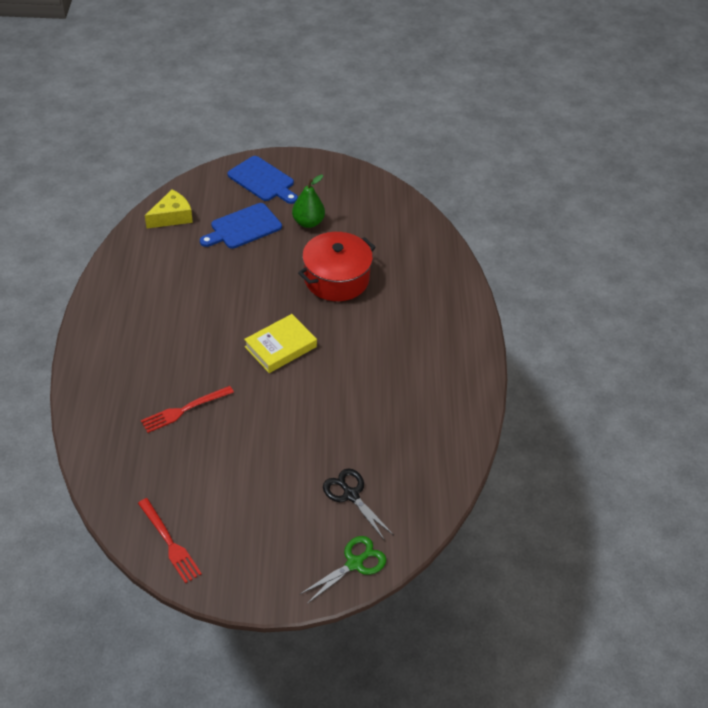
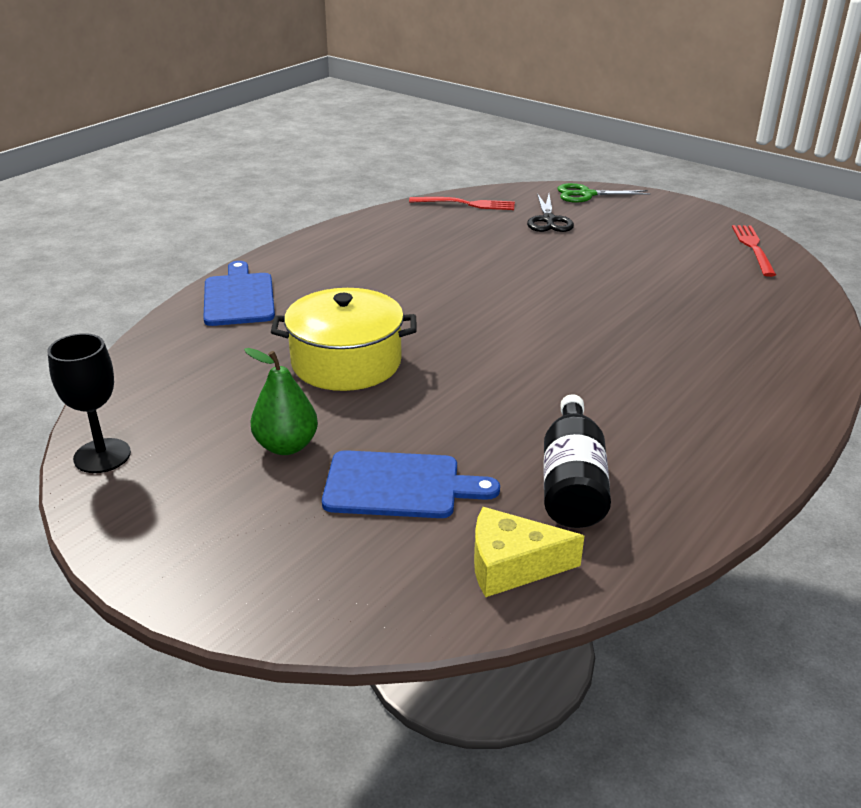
camera: 140 degrees left, 15 degrees down
(173, 262) = (572, 483): none -> black bottle
(184, 410) = (677, 319): red fork -> red fork (466, 204)
(263, 180) = (266, 556): blue cutting board -> blue cutting board (239, 297)
(280, 347) = (504, 328): yellow book -> none
(336, 279) = (346, 362): red pot -> yellow pot
(373, 184) = (102, 456): none -> black goblet

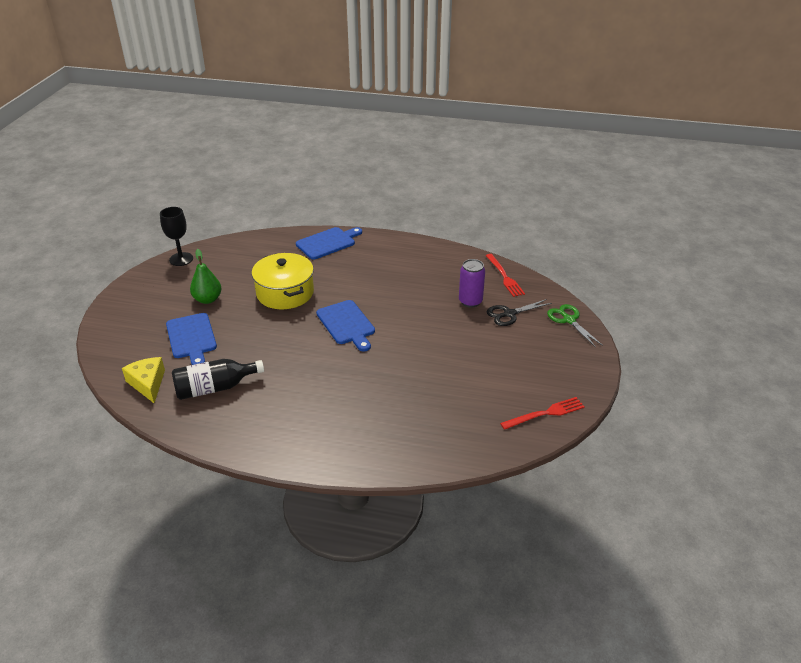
camera: 65 degrees right, 5 degrees up
(482, 327) = (347, 324): none -> blue cutting board
(502, 235) = (470, 301): none -> purple can

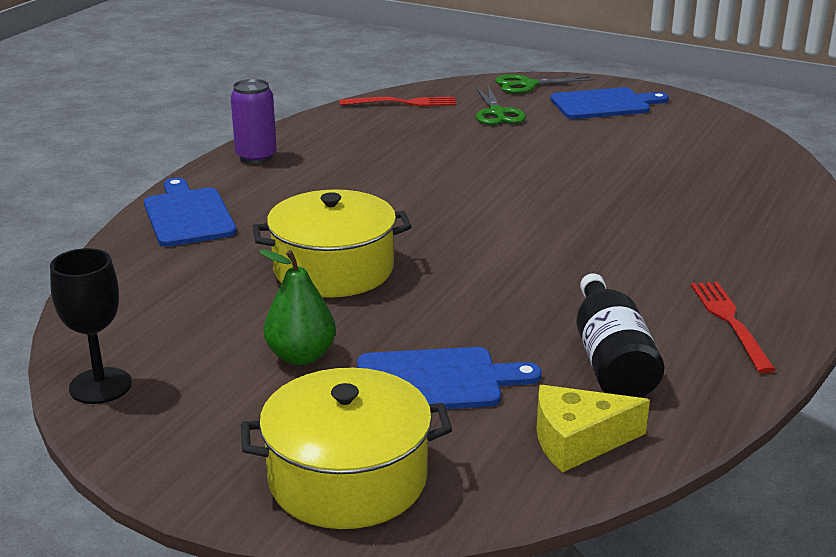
camera: 75 degrees left, 10 degrees down
(122, 327) = (348, 478): none -> yellow pot
(347, 324) = (466, 223): blue cutting board -> blue cutting board (604, 104)
(470, 301) = (452, 131): purple can -> purple can (256, 157)
(509, 314) = (497, 113): black scissors -> green scissors
(545, 413) = (715, 125): red fork -> red fork (730, 322)

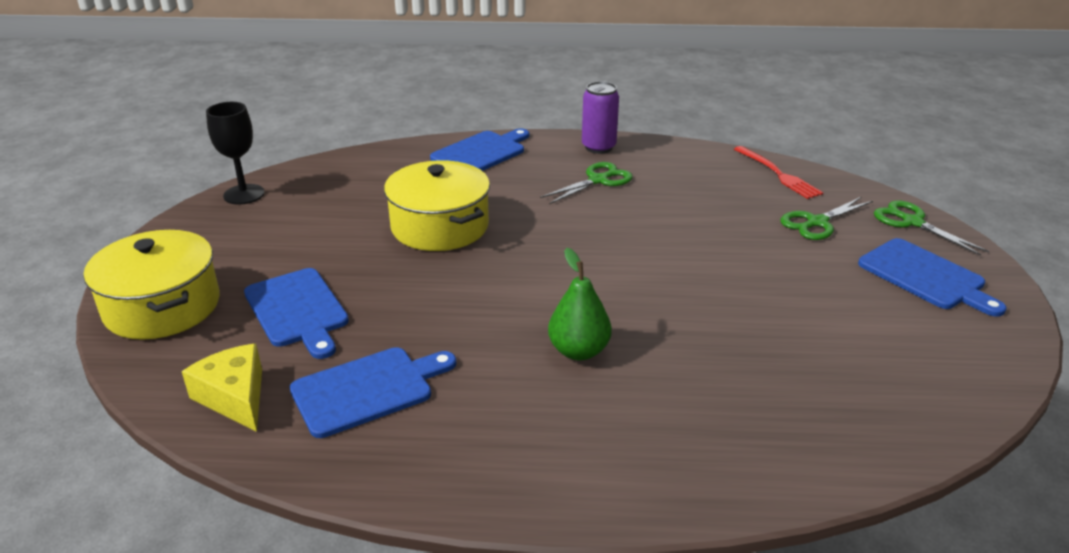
camera: 65 degrees right, 5 degrees up
(301, 356) = (308, 248): green pear -> green pear (579, 351)
(326, 173) = (598, 180): none -> green scissors
(611, 360) = (368, 389): black bottle -> blue cutting board
(730, 322) = (478, 452): red fork -> none

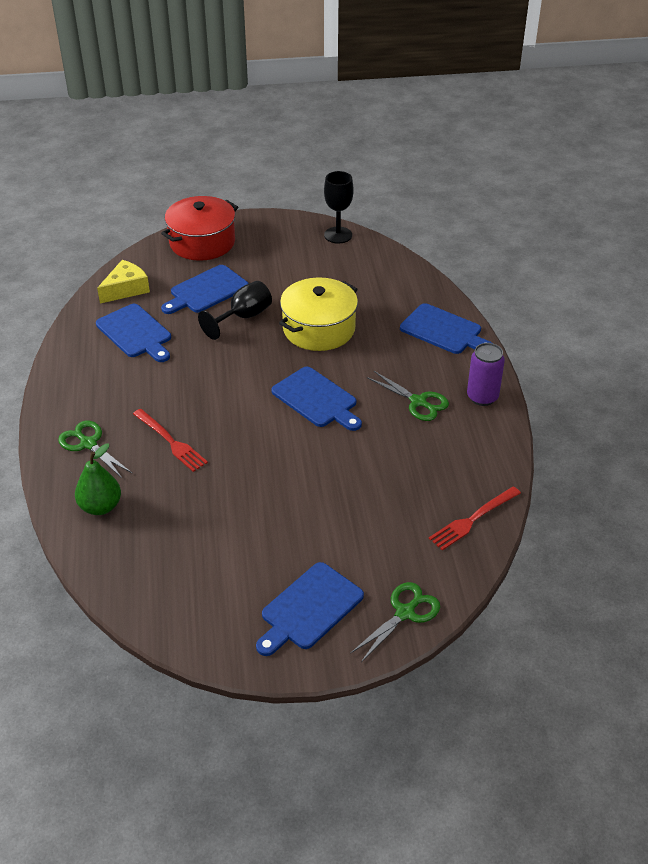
camera: 80 degrees right, 10 degrees up
(162, 307) = (202, 242): yellow pot -> red pot
(383, 281) = (243, 317): none -> black goblet
(578, 240) = (317, 399): none -> blue cutting board
(579, 351) = (180, 412): green pear -> green pear (100, 506)
(643, 363) = (171, 442): none -> red fork
(817, 222) = (384, 542): green scissors -> green scissors (88, 444)

